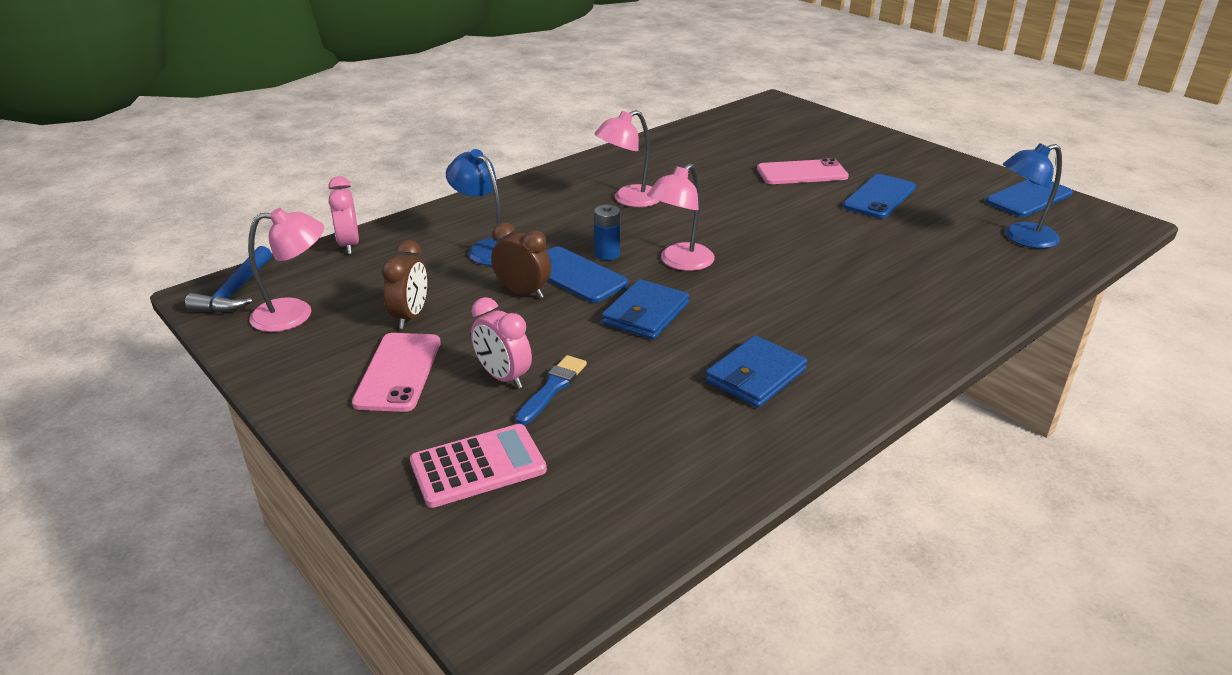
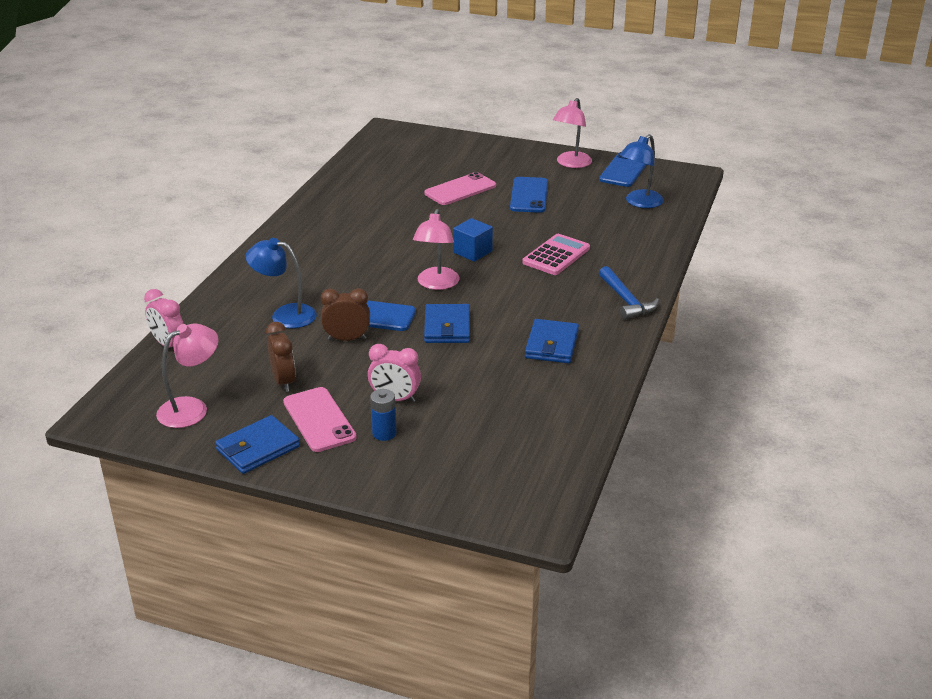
camera: 30 degrees left, 0 degrees up
(236, 291) = (120, 408): blue hammer -> blue hammer (626, 300)
(304, 381) = (258, 448): none -> blue wallet
(478, 466) = (436, 455): pink calculator -> pink calculator (556, 255)
(552, 388) = (434, 394): blue brush -> none
(607, 254) = (379, 293): blue battery -> blue battery (384, 433)
(629, 200) = (353, 246): pink lamp -> pink lamp (571, 164)
(755, 239) = (472, 252): none -> blue cube

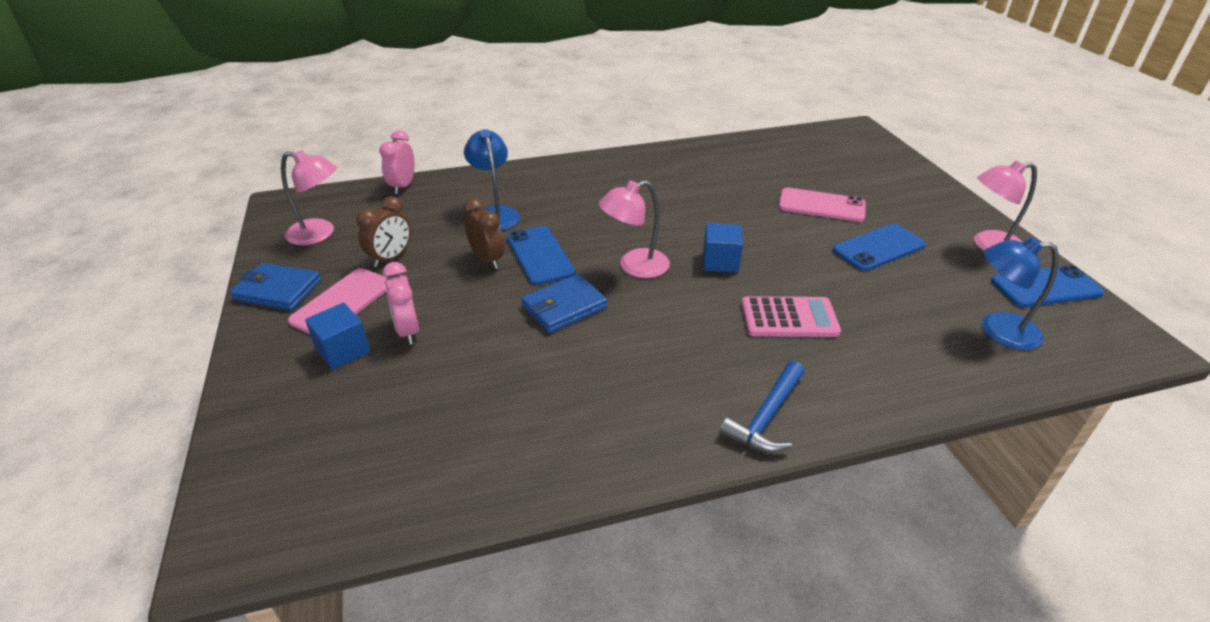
camera: 55 degrees right, 5 degrees up
(384, 433) = (343, 350): blue battery -> blue cube
(552, 345) = (604, 396): blue wallet -> none

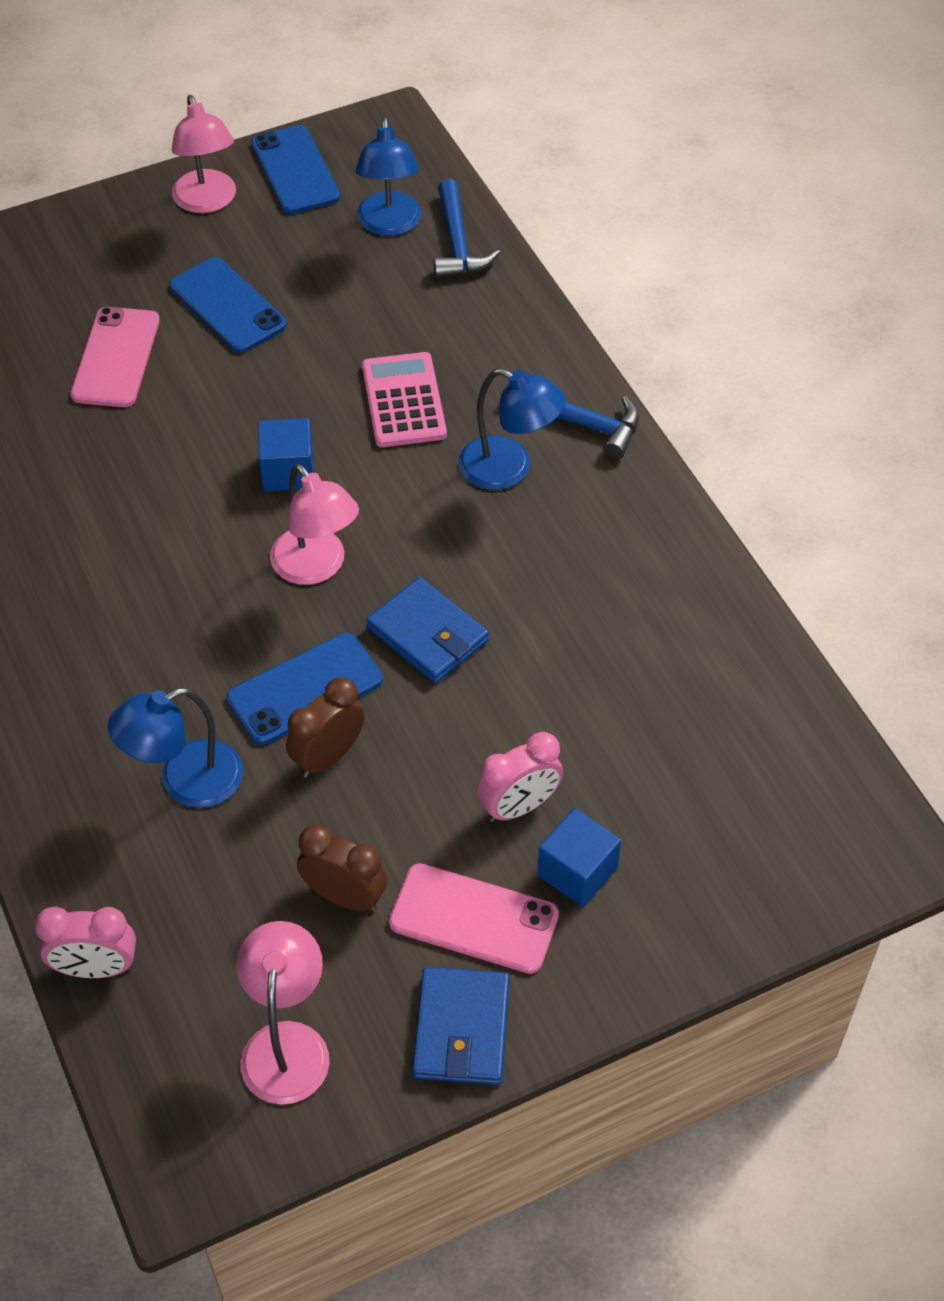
camera: 100 degrees left, 15 degrees up
(714, 365) = (509, 469): none -> blue lamp
(989, 368) = (457, 243): none -> blue hammer

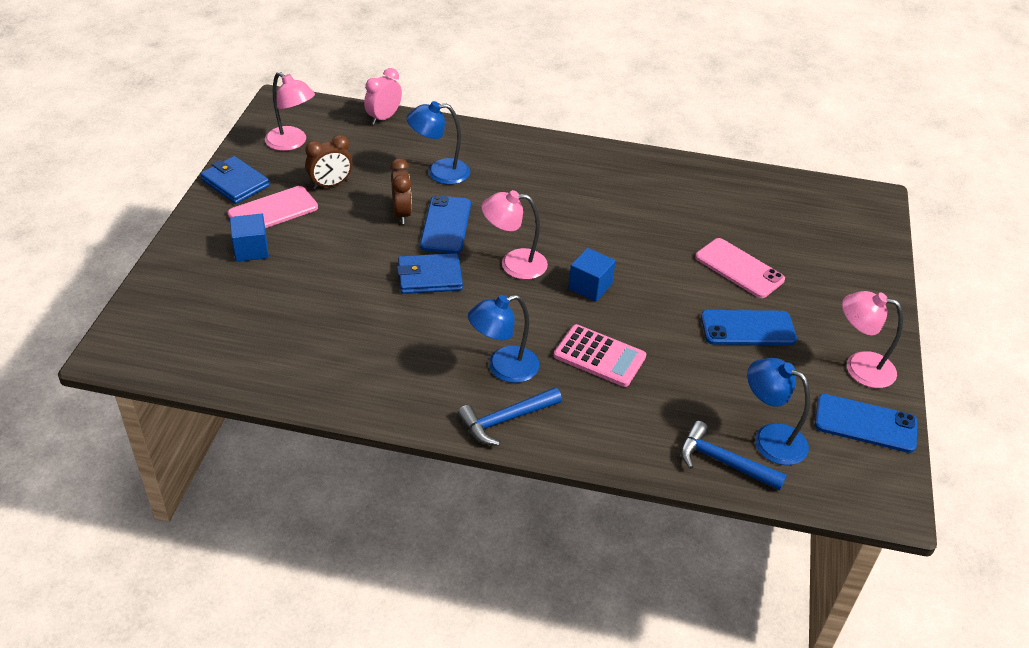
camera: 125 degrees right, 10 degrees down
(185, 781) = (439, 172): blue lamp -> blue lamp turned 105 degrees counterclockwise
(519, 807) = (303, 252): pink clock -> none

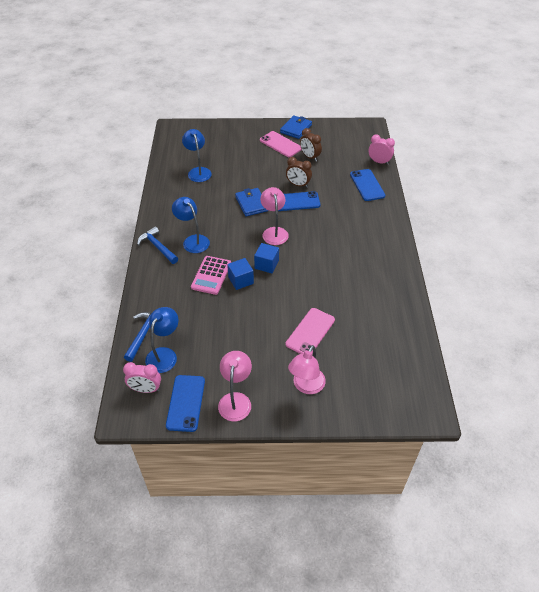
camera: 80 degrees right, 5 degrees up
(251, 250) = (249, 145): blue cube -> blue cube (241, 280)
(292, 143) = (337, 137): pink lamp -> pink lamp (306, 386)
(402, 213) = (298, 185): brown clock -> brown clock turned 45 degrees clockwise
(439, 172) = (340, 191): blue lamp -> blue lamp (198, 171)
(748, 328) = (254, 339): blue phone -> blue phone (367, 185)
(840, 470) = (146, 389): none -> pink clock

